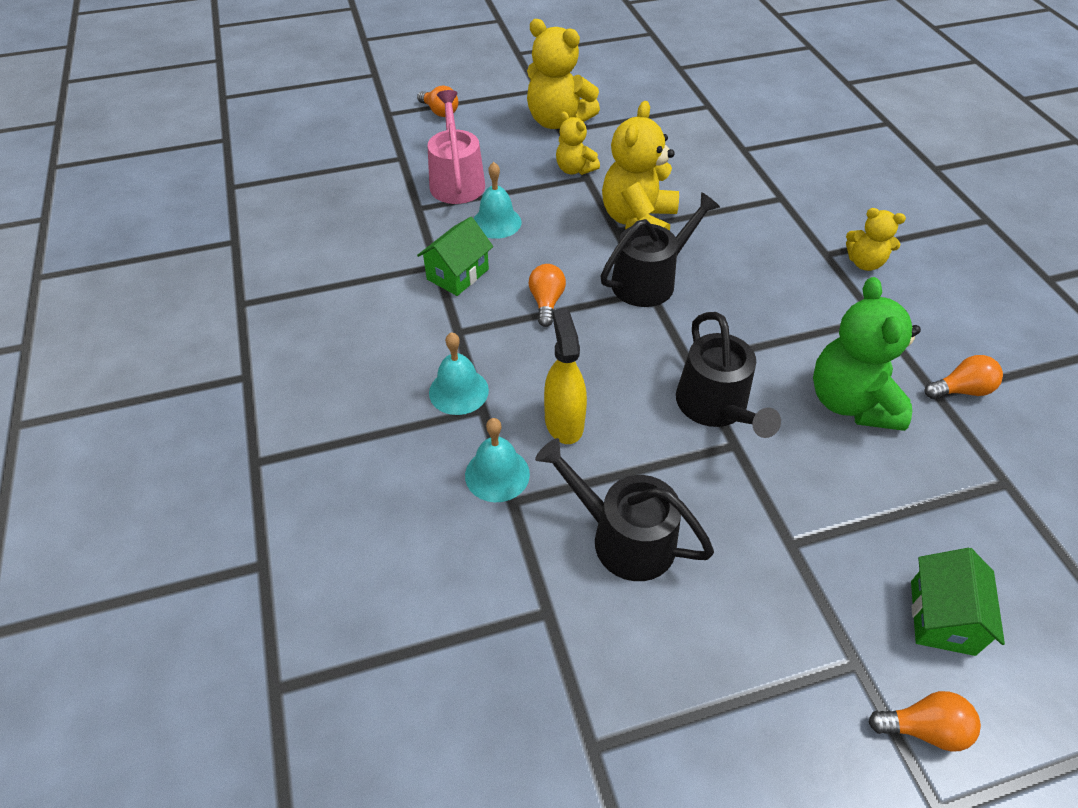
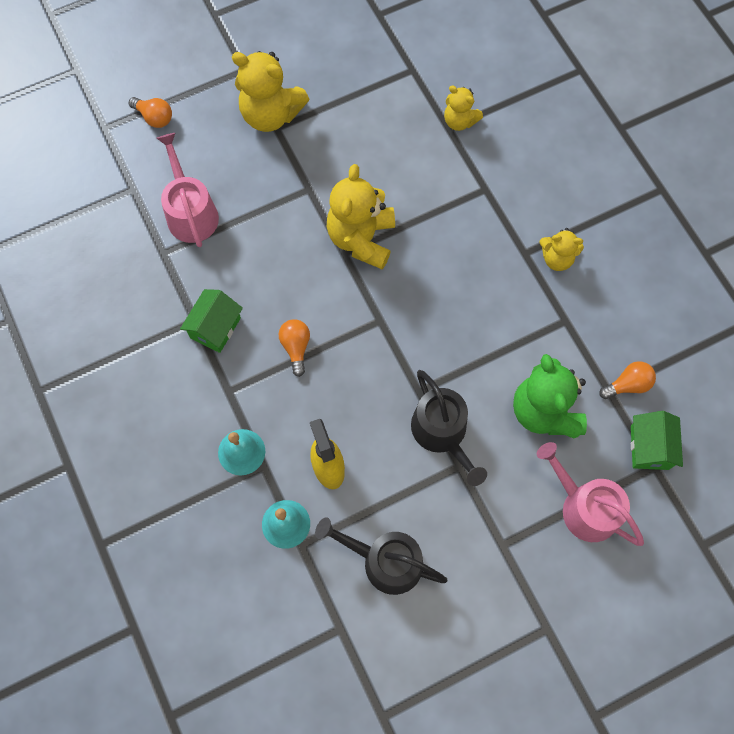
camera: 10 degrees left, 20 degrees up
(496, 222) = (237, 260): turquoise bell -> none
(574, 169) = (296, 180): yellow teddy bear -> yellow teddy bear (459, 121)
(649, 281) = (378, 309): black watering can -> none
(909, 516) = (584, 507): none -> pink watering can
(923, 728) = (588, 665): orange light bulb -> none
(942, 617) = (603, 584): green house -> green house (649, 447)

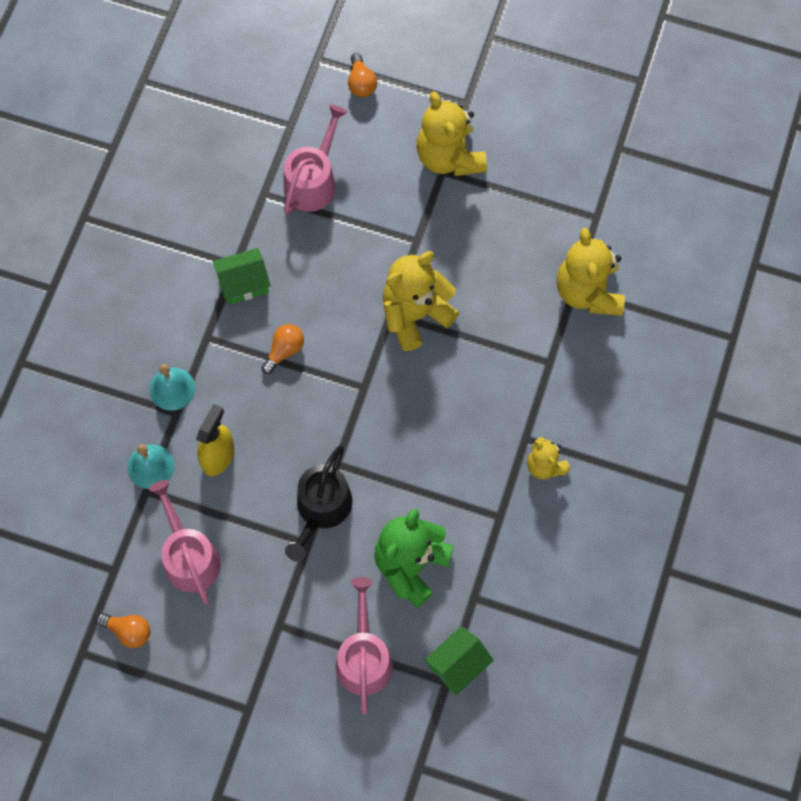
camera: 45 degrees right, 0 degrees up
(385, 561) = (189, 557): black watering can -> pink watering can
(459, 121) = (588, 291): yellow teddy bear -> yellow teddy bear, size x1.78
(627, 385) = (493, 606): orange light bulb -> orange light bulb (128, 631)

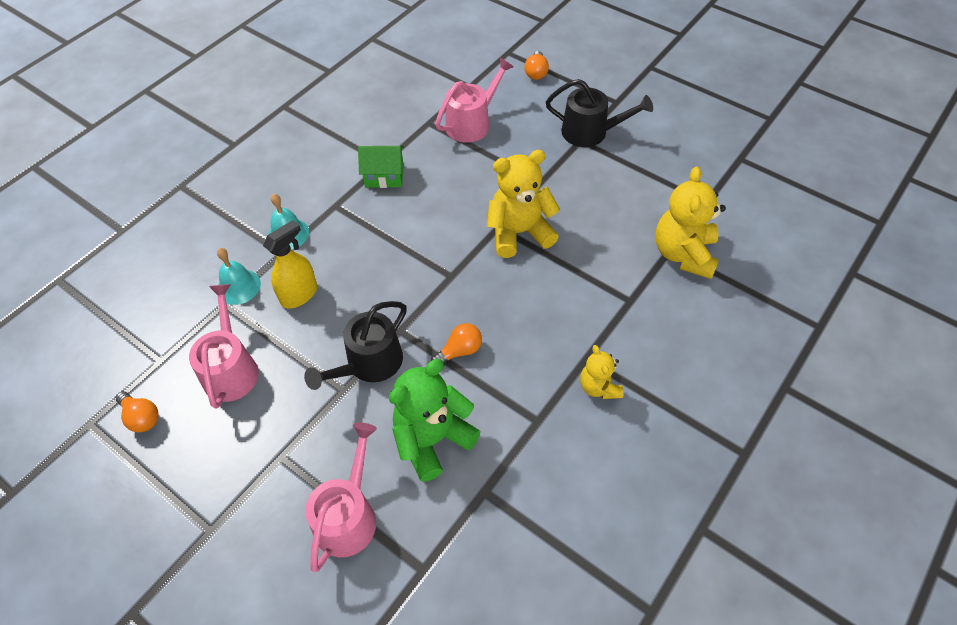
camera: 20 degrees right, 15 degrees down
(284, 350) = (395, 230): orange light bulb -> orange light bulb (460, 351)
(449, 157) = (590, 132): yellow teddy bear -> black watering can
(458, 664) = (442, 556): green house -> none

